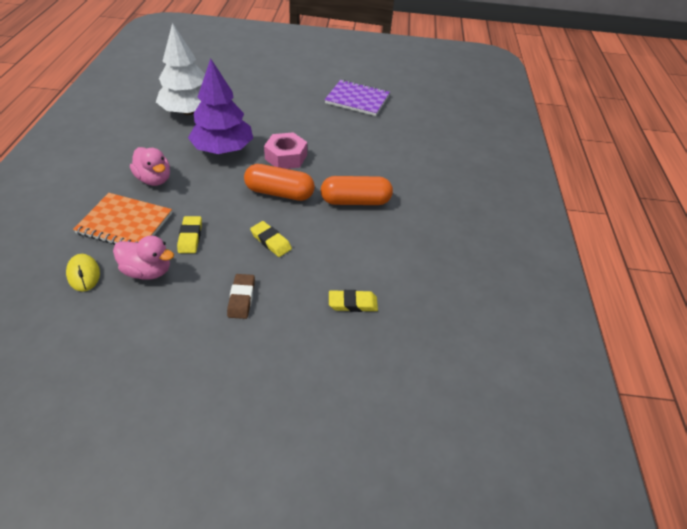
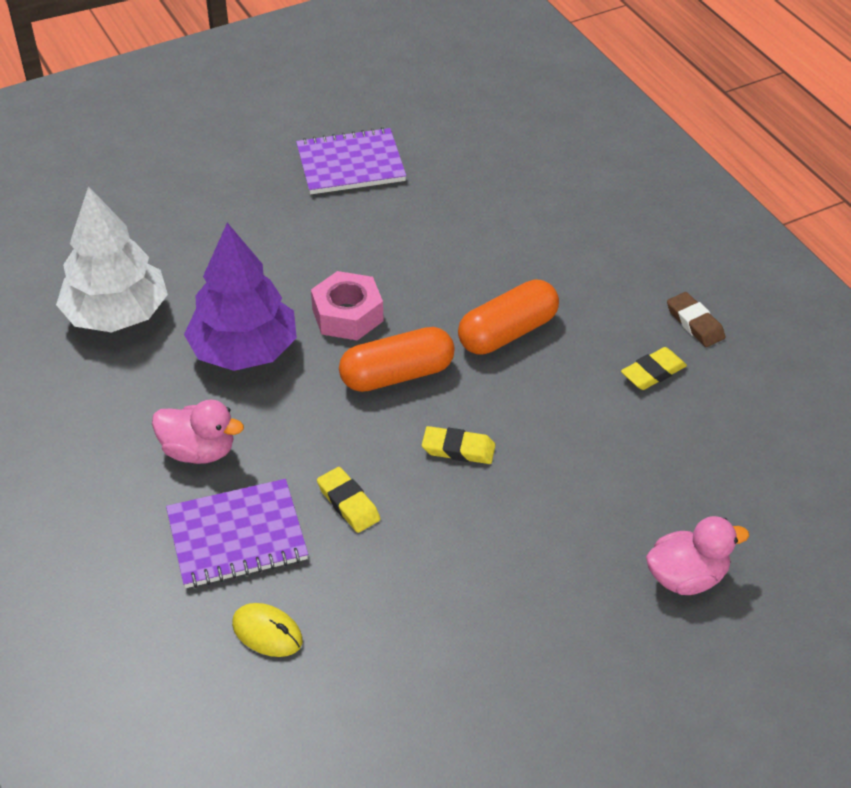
camera: 30 degrees left, 0 degrees up
(125, 223) = (237, 536): orange notebook -> purple notebook
(148, 271) = (346, 579): pink duck -> pink duck (686, 577)
(241, 298) = (501, 542): brown eraser -> brown eraser (695, 323)
(353, 303) = (635, 471): yellow eraser -> yellow eraser (653, 372)

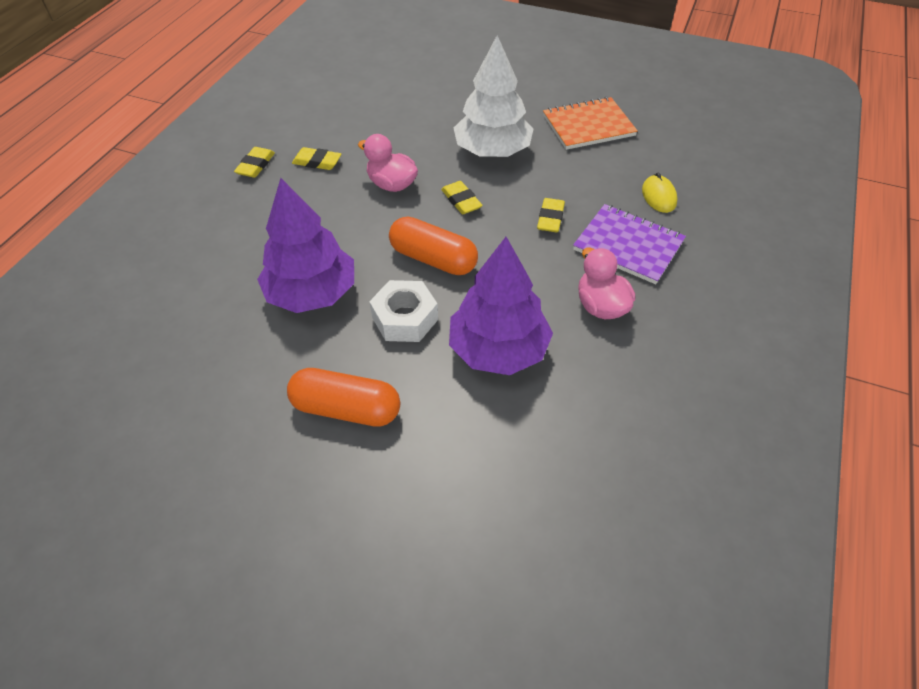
camera: 130 degrees left, 5 degrees up
(116, 315) = (553, 461): white tree -> white tree (492, 151)
(347, 315) = (405, 318): pink nut -> white nut
(350, 164) = (213, 446): purple notebook -> none
(446, 276) = (312, 293): none -> purple tree
(467, 679) = (588, 126): none -> orange notebook
(507, 332) = (342, 233): orange capsule -> orange capsule (346, 409)
(686, 577) = (450, 95): pink duck -> pink duck (392, 185)
(695, 323) = (256, 165): brown eraser -> yellow eraser

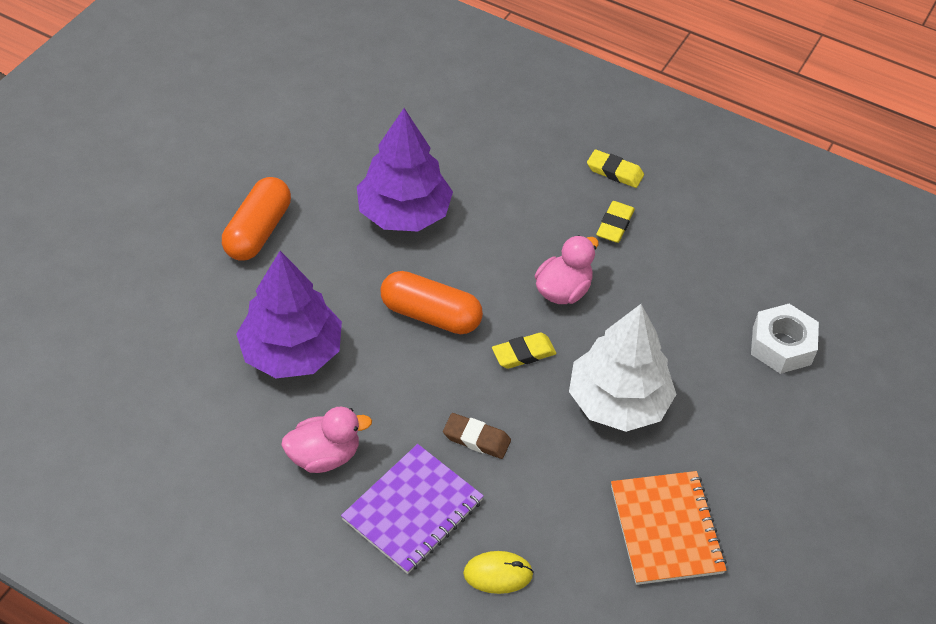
camera: 95 degrees right, 0 degrees up
(405, 318) = (352, 282): white nut -> white nut (781, 345)
(433, 259) = (431, 315): orange capsule -> orange capsule turned 75 degrees clockwise
(550, 218) = (476, 438): yellow eraser -> brown eraser

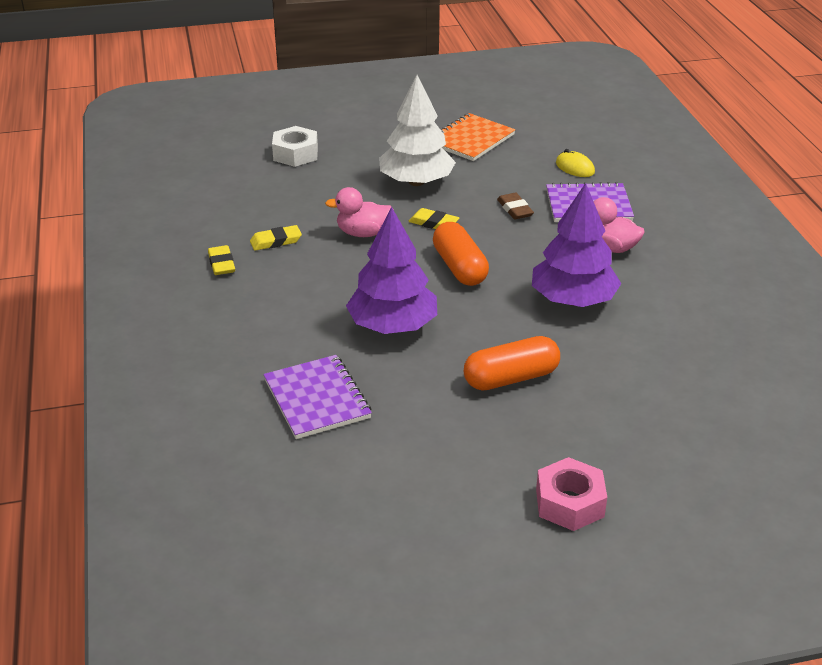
camera: 130 degrees left, 15 degrees down
(118, 164) = (569, 503): none -> pink nut
(373, 119) = (317, 399): none -> purple notebook

